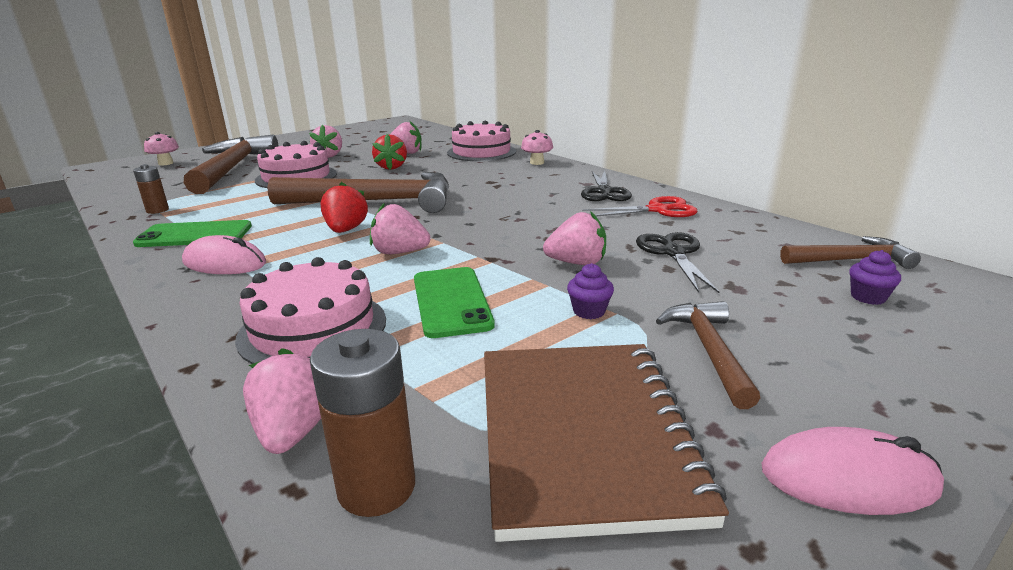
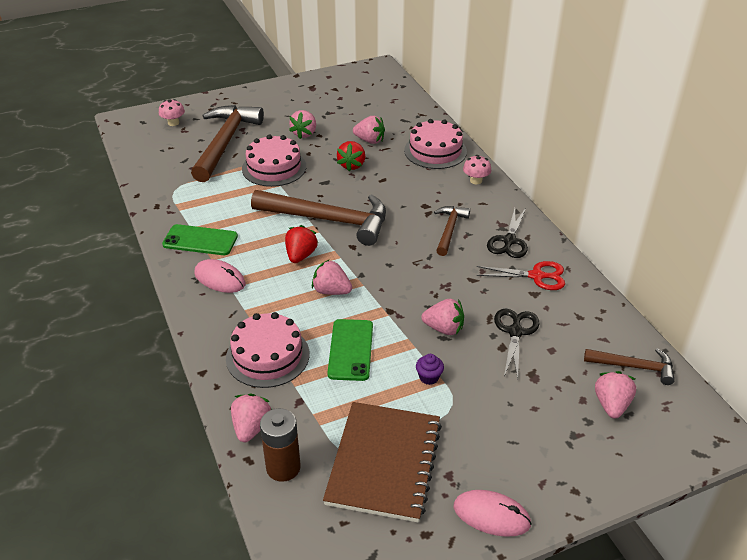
camera: 15 degrees right, 15 degrees up
(157, 210) = (173, 200): brown battery -> none
(709, 351) = (480, 425): brown hammer -> brown hammer (449, 230)
(868, 297) = (611, 405): purple cupcake -> pink strawberry

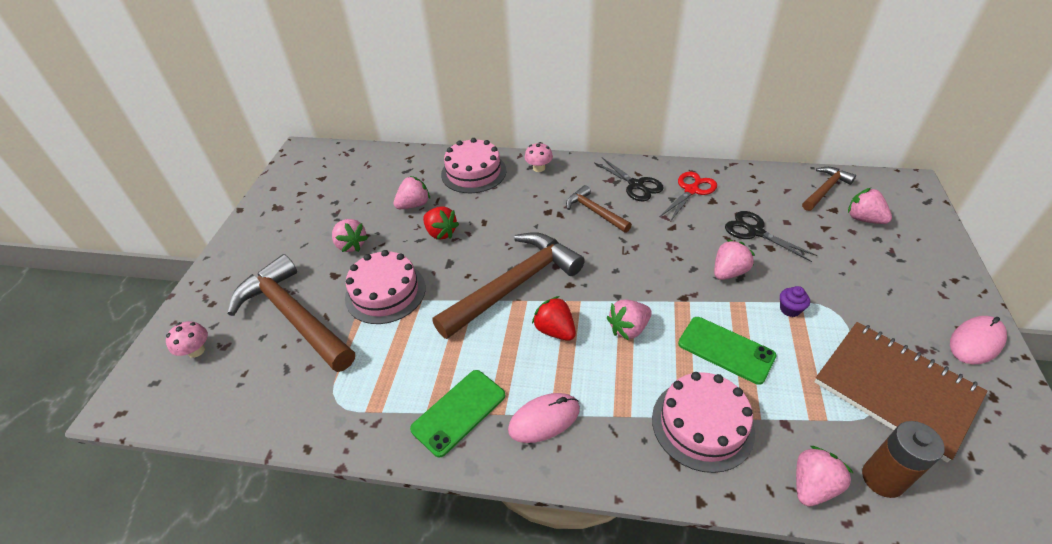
camera: 55 degrees left, 5 degrees up
(251, 427) = (812, 485): pink strawberry -> pink strawberry turned 90 degrees clockwise

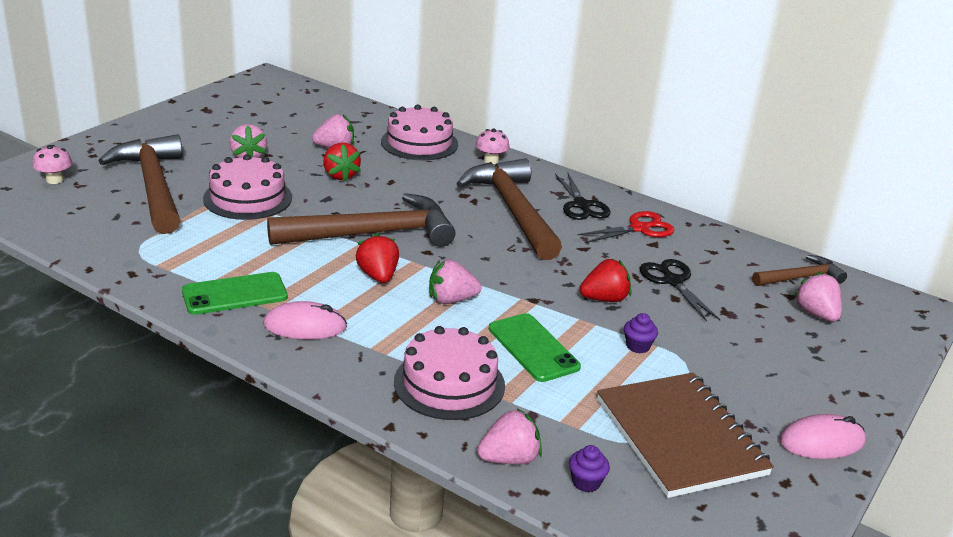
camera: 20 degrees right, 15 degrees down
(595, 212) = (513, 210): brown hammer -> brown hammer, size x1.92
(728, 272) = (604, 299): pink strawberry -> red strawberry
(882, 479) = (586, 482): brown battery -> purple cupcake

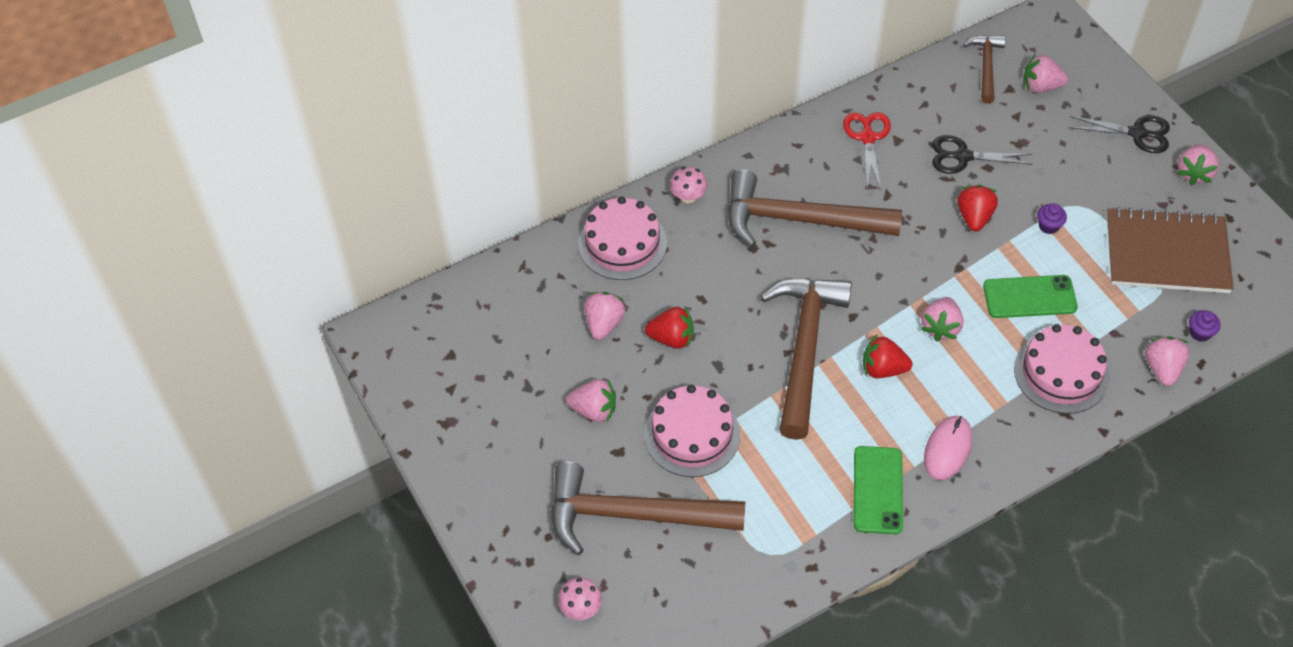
camera: 60 degrees left, 25 degrees up
(581, 205) = (809, 161): black scissors -> black scissors (1137, 133)
(822, 441) = (1194, 173): pink mouse -> pink strawberry

